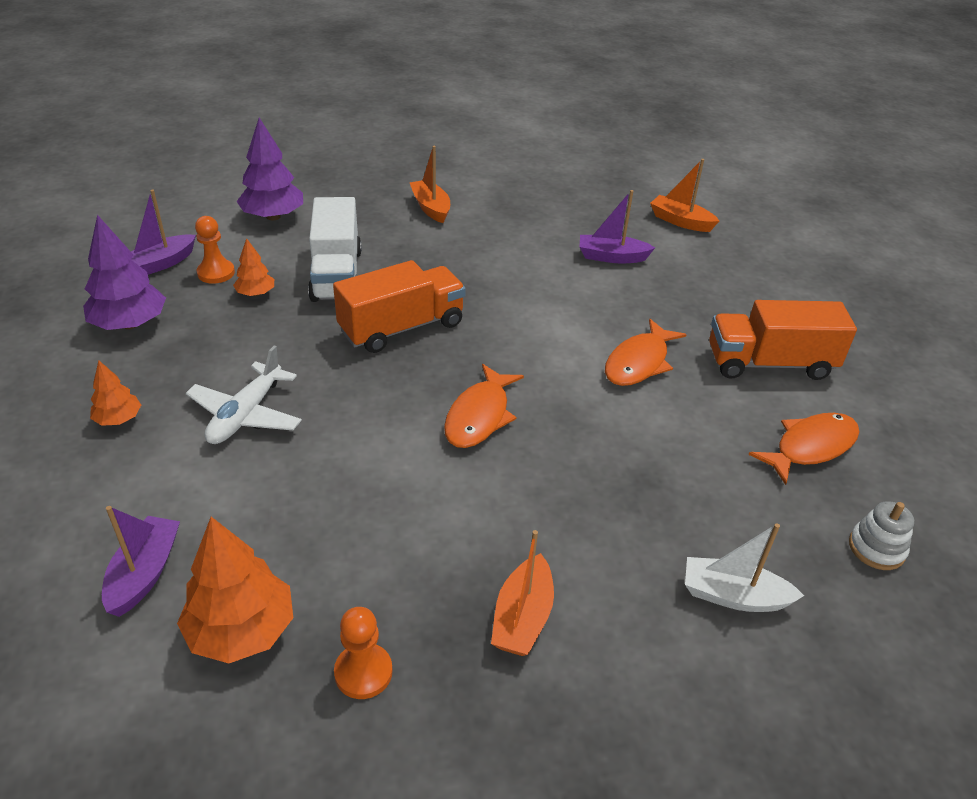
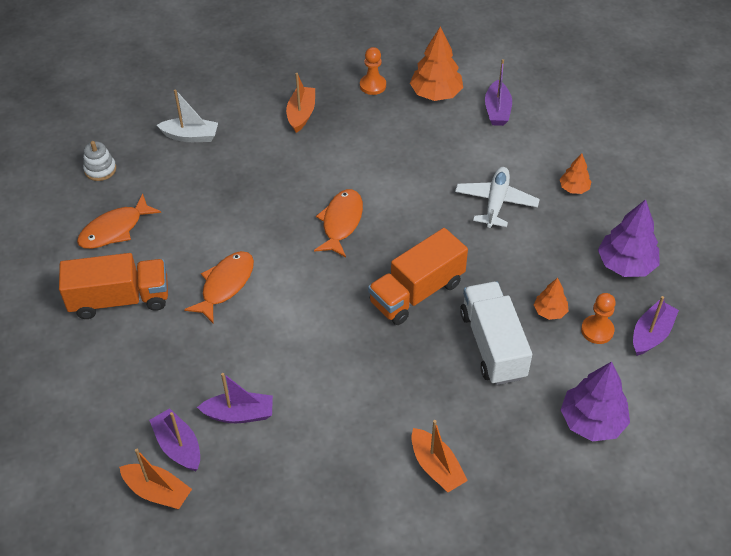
camera: 175 degrees right, 10 degrees up
(668, 244) = (178, 446): none -> purple boat

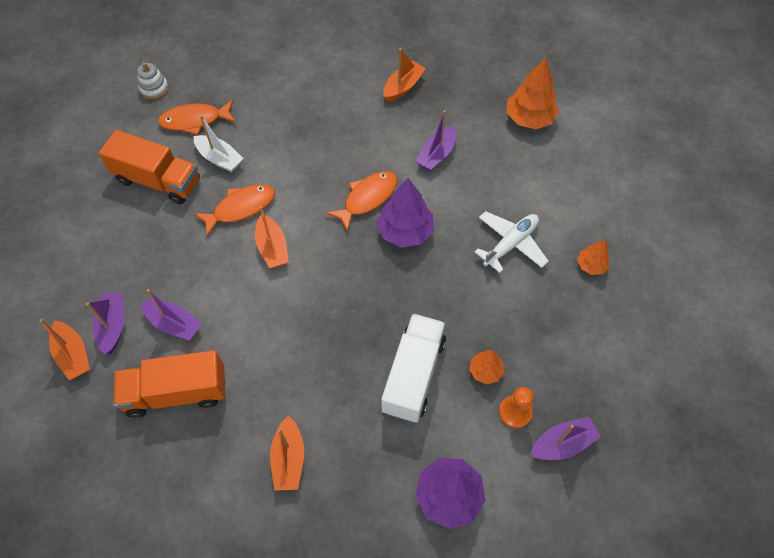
camera: 30 degrees right, 10 degrees up
(100, 169) = (219, 65): white stacking toy -> white stacking toy (154, 89)
(190, 136) = (304, 67): white boat -> white boat (219, 159)
(284, 304) = (272, 248): none -> orange boat
(373, 85) = (480, 87): orange pawn -> none
(416, 292) = (384, 293): orange truck -> orange truck (176, 392)
(497, 110) = (573, 158): purple boat -> purple boat (436, 155)
(625, 264) = (587, 363): purple tree -> purple tree (405, 231)

